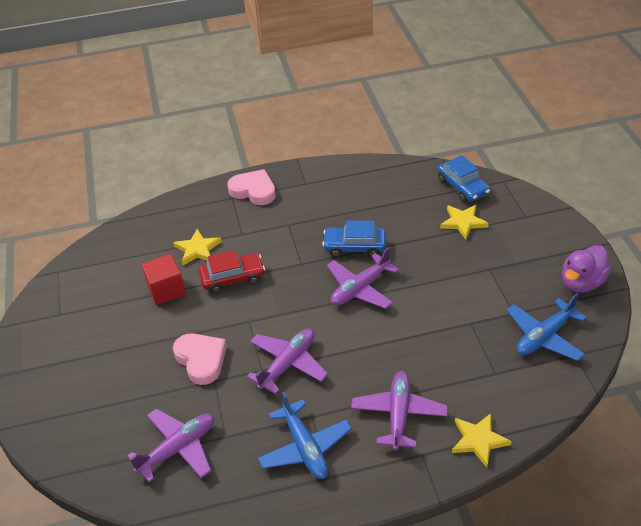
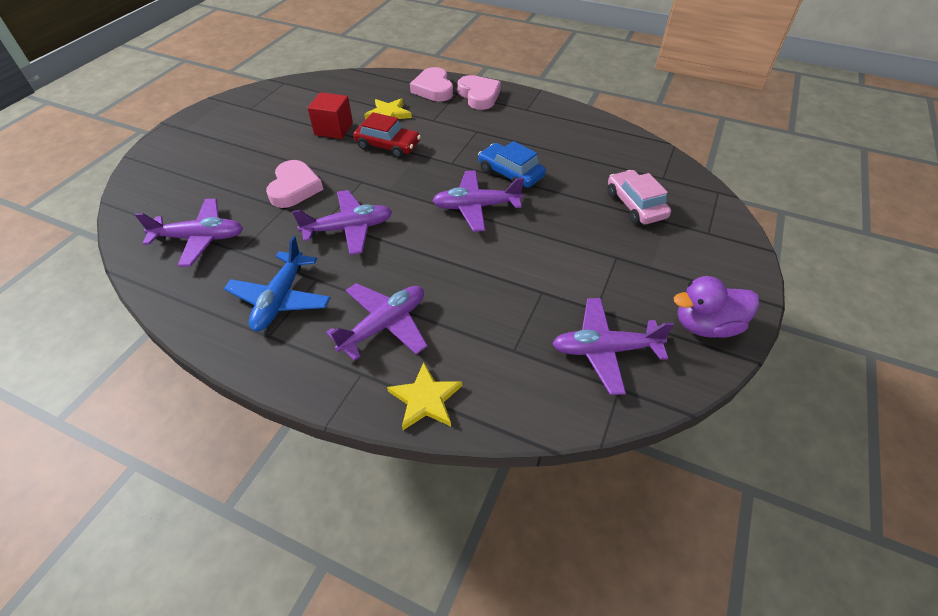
camera: 35 degrees right, 5 degrees up
(207, 204) = (433, 89): none -> pink heart
(462, 187) = (668, 177): blue car -> none
(463, 222) = (635, 205): yellow star -> pink car
(544, 336) = (605, 350): blue plane -> purple plane

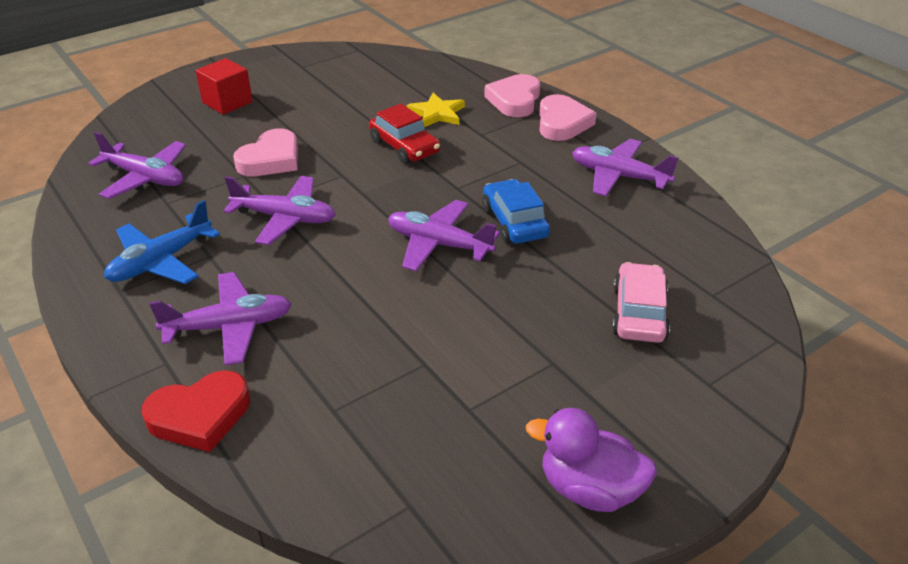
camera: 30 degrees right, 10 degrees down
(333, 129) = (364, 112): red cube -> red cube (227, 102)
(425, 399) = (200, 415): yellow star -> red heart
(605, 350) = (434, 457): purple plane -> purple plane (619, 176)

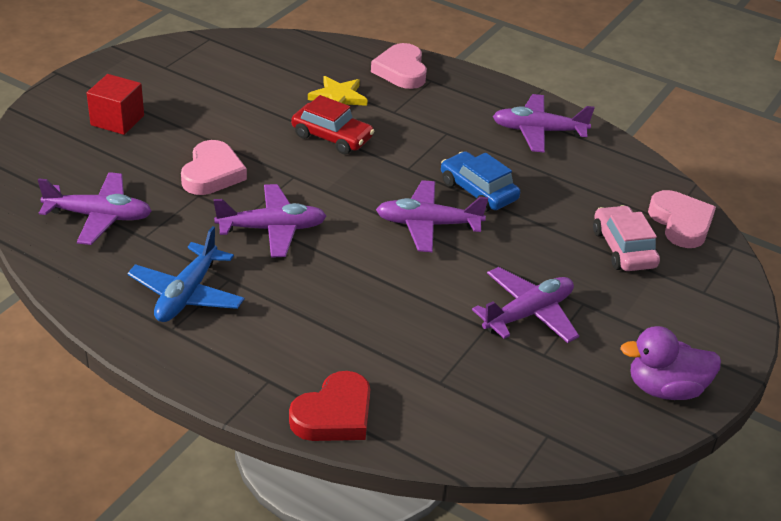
camera: 25 degrees left, 0 degrees up
(229, 327) = (300, 337): purple plane -> purple plane (528, 314)
(562, 123) = (459, 87): pink heart -> pink heart (681, 223)

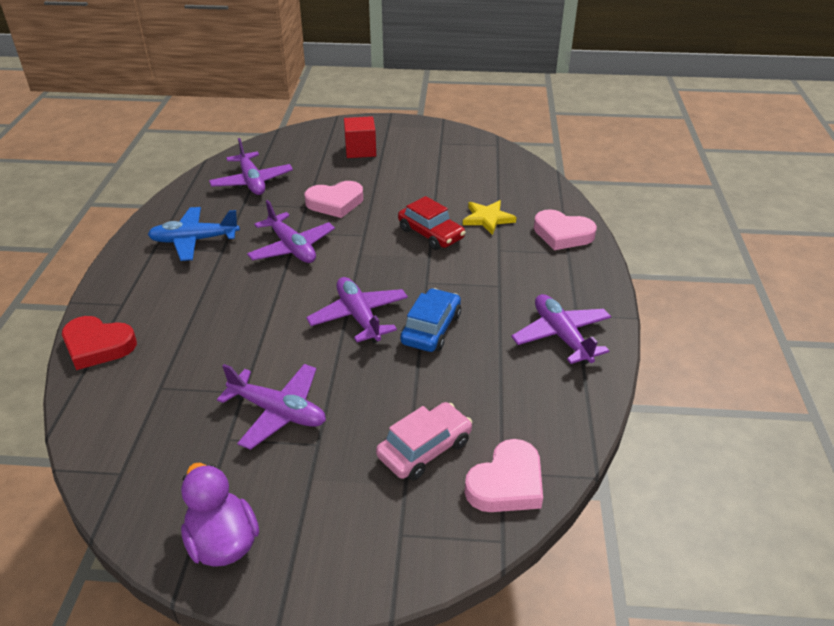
camera: 65 degrees right, 0 degrees up
(332, 137) = (431, 234): red car -> red car turned 45 degrees counterclockwise
(401, 71) = (562, 234): pink heart -> pink heart turned 120 degrees counterclockwise

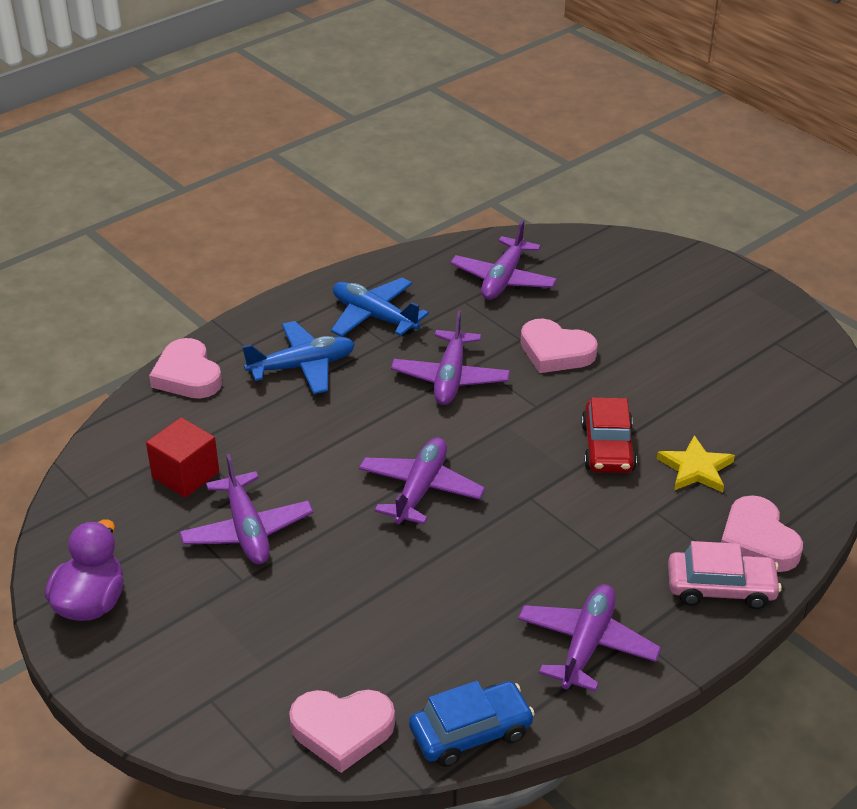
camera: 45 degrees right, 0 degrees up
(98, 346) = (187, 375): red heart -> pink heart
(182, 293) = (302, 366): none -> blue plane
(360, 150) = (666, 301): red cube -> red cube (185, 475)
(424, 449) = (316, 649): pink car -> pink car (721, 588)
(431, 329) = (469, 547): blue car -> blue car (471, 732)

